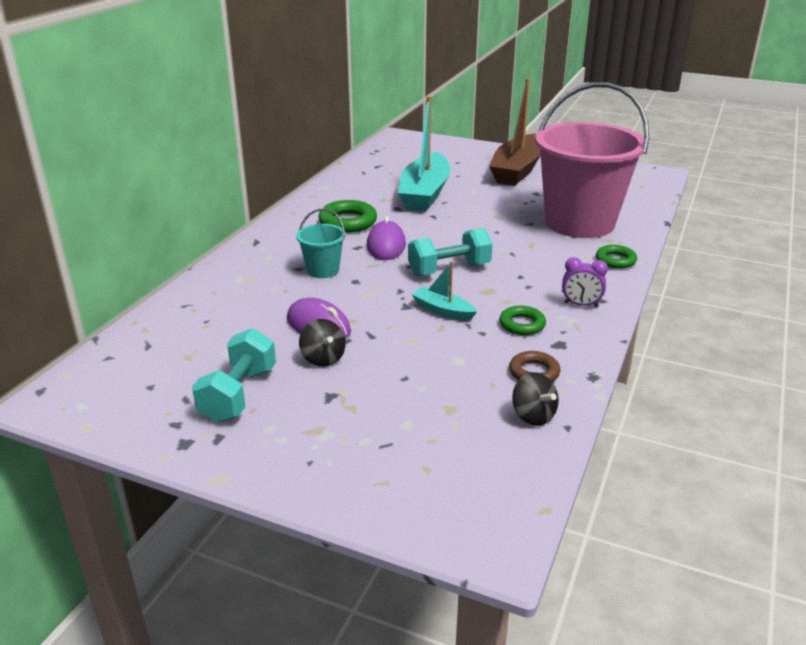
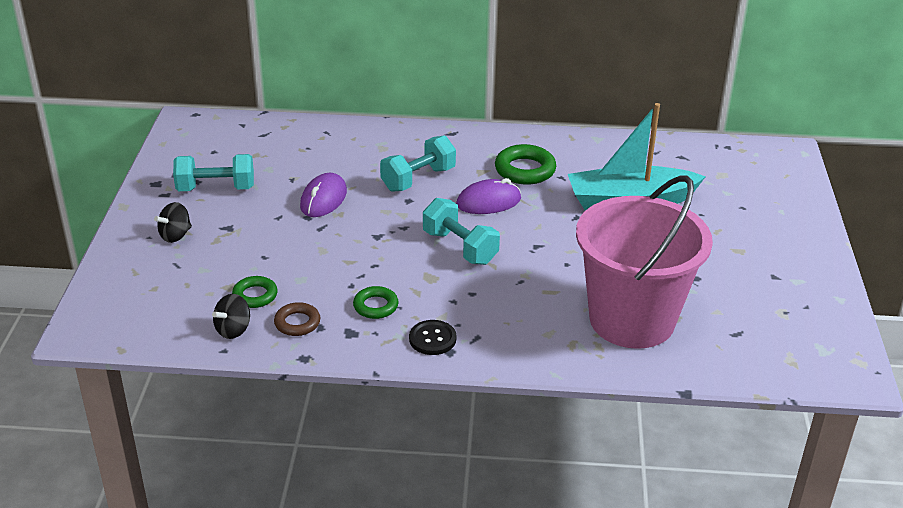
camera: 70 degrees right, 5 degrees up
(323, 270) = (418, 179): turquoise bucket -> turquoise dumbbell
(323, 358) = (276, 212): black spinning top -> black spinning top (175, 235)
(443, 311) = (379, 257): turquoise boat -> none
(517, 170) = (755, 255): brown boat -> none
(581, 304) = (432, 339): purple clock -> black button
(615, 260) = (548, 355): green ring -> green ring (255, 295)

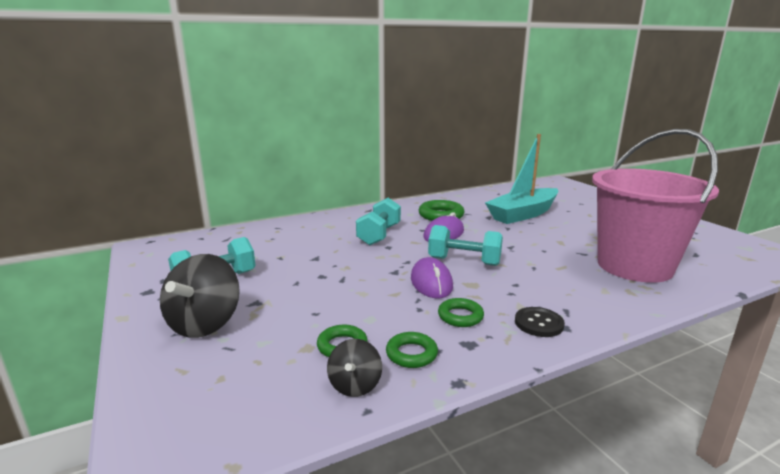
camera: 30 degrees left, 15 degrees down
(175, 235) = (205, 324): black spinning top -> black spinning top, size x1.81
(297, 323) = (411, 354): brown ring -> green ring
(323, 199) = (322, 262): purple mouse -> purple mouse (431, 282)

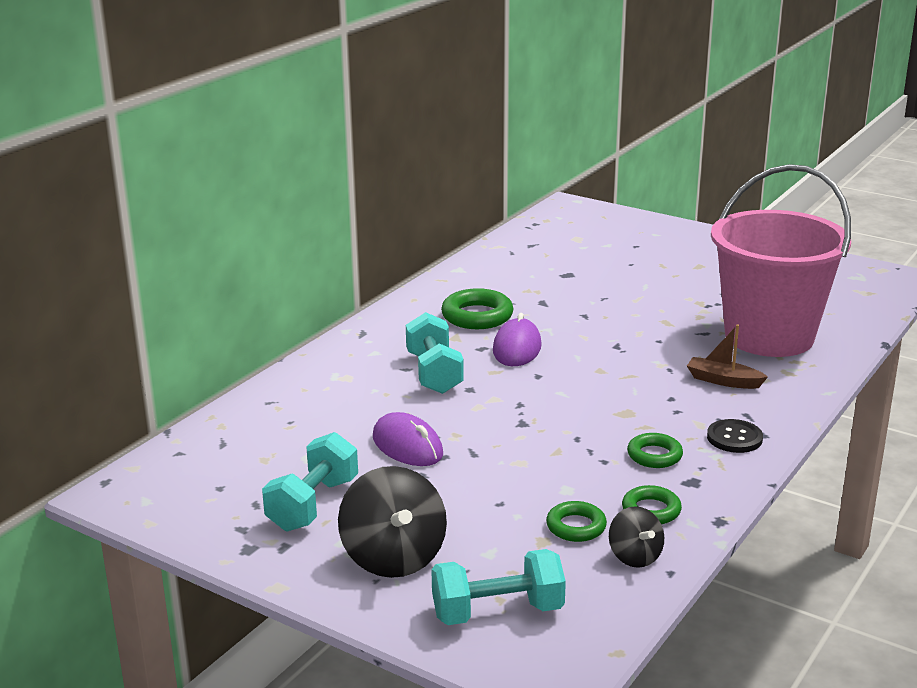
camera: 30 degrees left, 5 degrees up
(431, 282) = (580, 424): purple mouse -> purple mouse (407, 446)
(464, 261) = (586, 384): turquoise dumbbell -> turquoise dumbbell (497, 612)
(523, 214) = (582, 286): turquoise boat -> none
(568, 284) = (723, 381): none -> brown boat

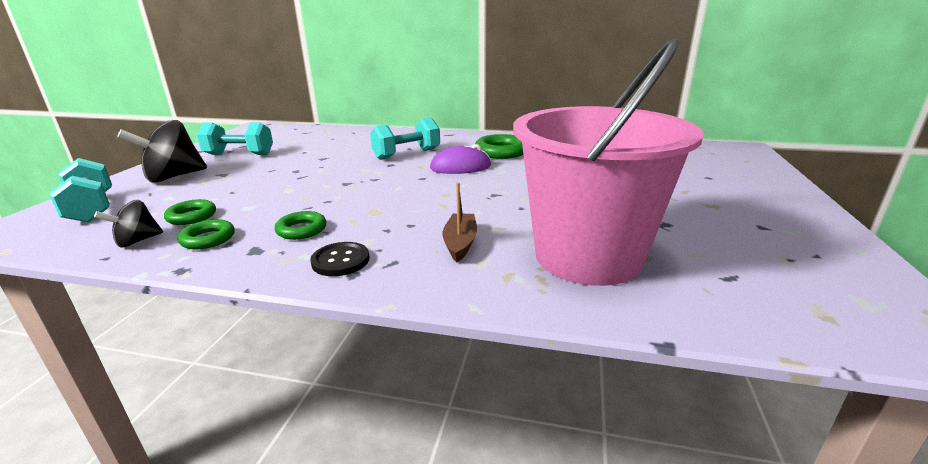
camera: 70 degrees right, 0 degrees up
(407, 446) = (307, 162): purple mouse -> none

